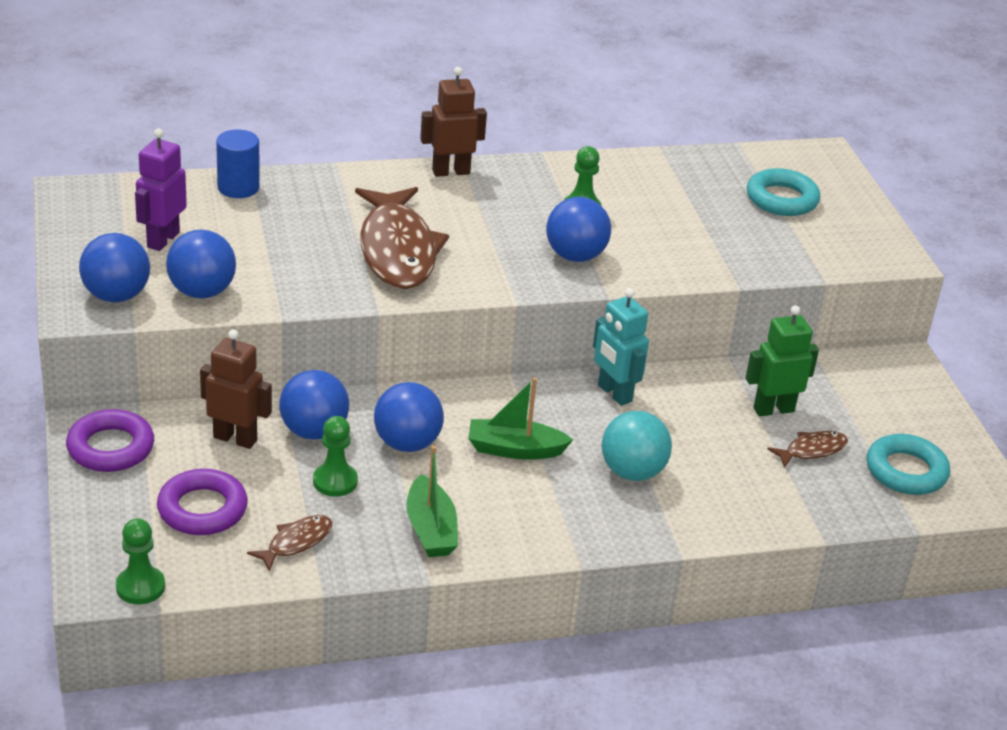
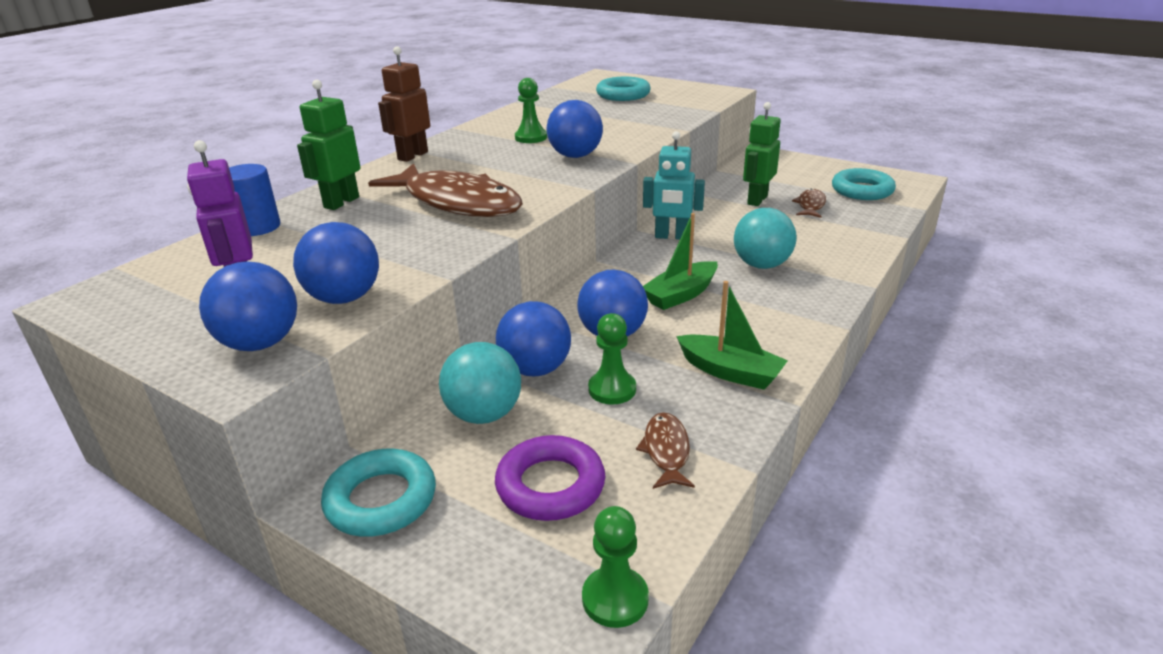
camera: 40 degrees left, 5 degrees down
(110, 448) = (381, 500): purple ring -> turquoise ring
(235, 438) = (484, 414): brown robot -> turquoise ball
(323, 196) = (341, 202): none -> green robot

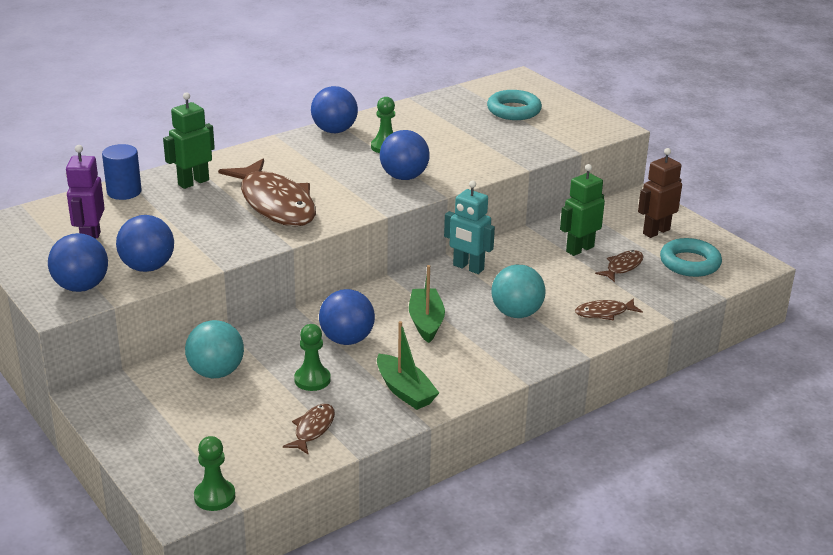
camera: 20 degrees right, 0 degrees up
(381, 500) = (122, 406): turquoise ring -> none
(412, 156) = (276, 145): brown robot -> brown robot (656, 231)
(535, 369) = (272, 351): blue ball -> blue ball (334, 131)
(550, 485) = (225, 428): purple ring -> none
(680, 295) = (426, 322): green boat -> green boat turned 105 degrees clockwise
(841, 245) = (604, 313): none -> brown fish

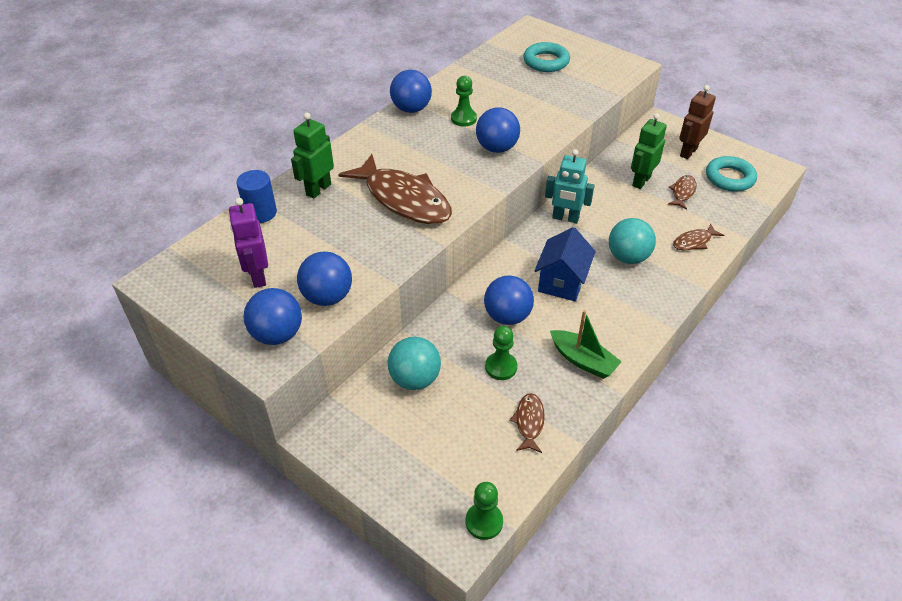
camera: 15 degrees left, 15 degrees up
(426, 322) = (562, 282): green boat -> blue house

